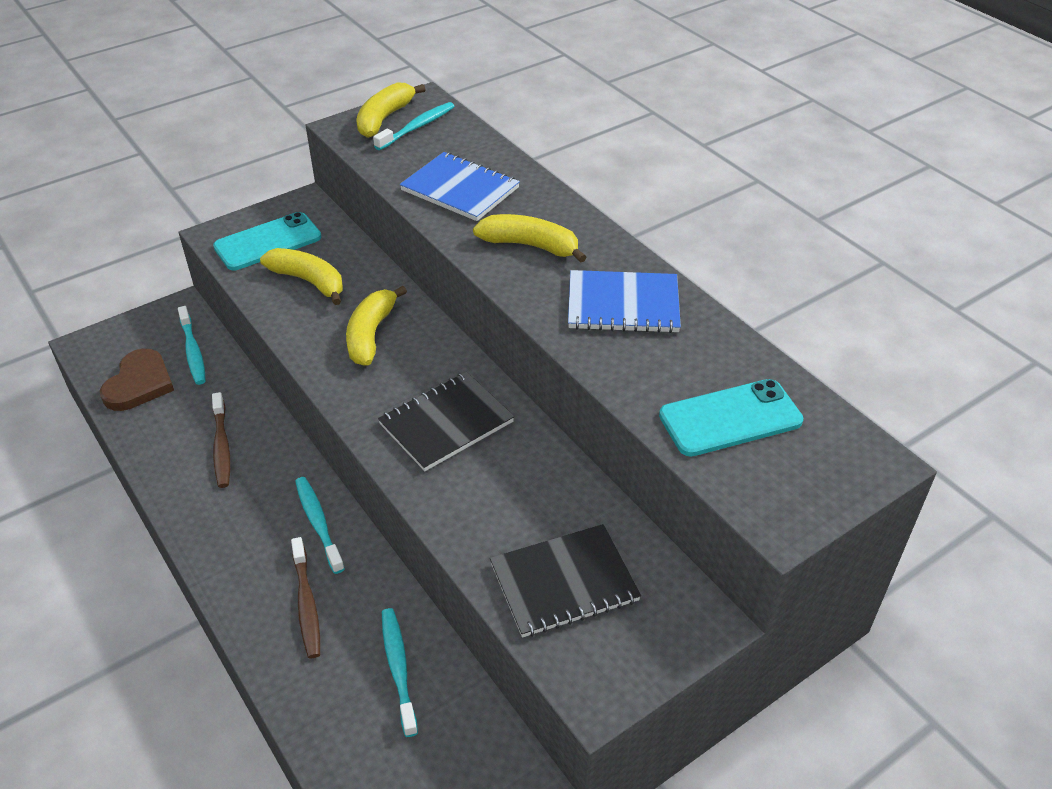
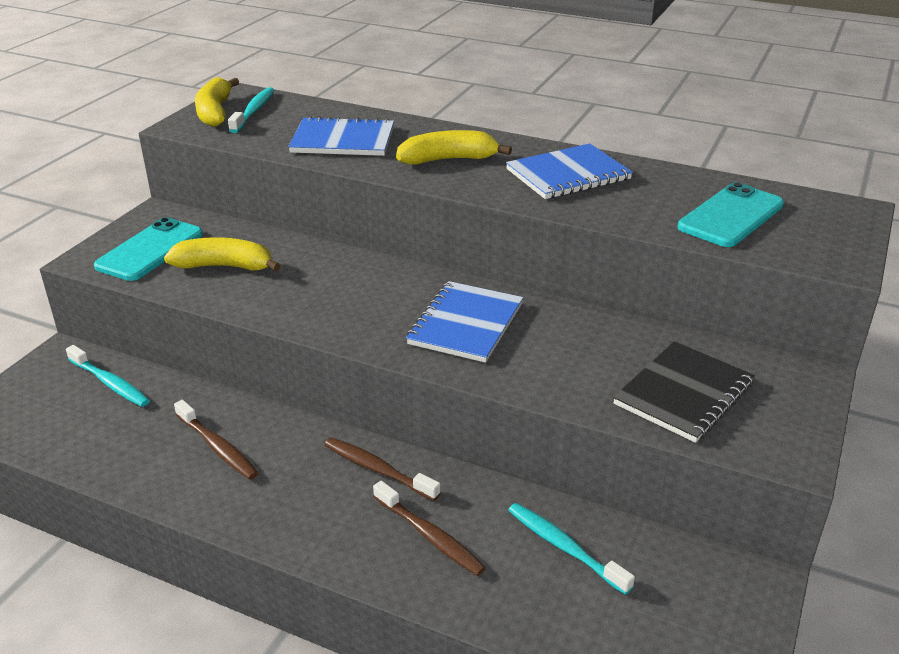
camera: 30 degrees left, 10 degrees down
(139, 384) = (73, 429): brown heart -> none
(318, 523) = (378, 469): turquoise toothbrush -> brown toothbrush
(371, 334) = (328, 285): yellow banana -> none
(446, 423) = (466, 324): black notebook -> blue notebook

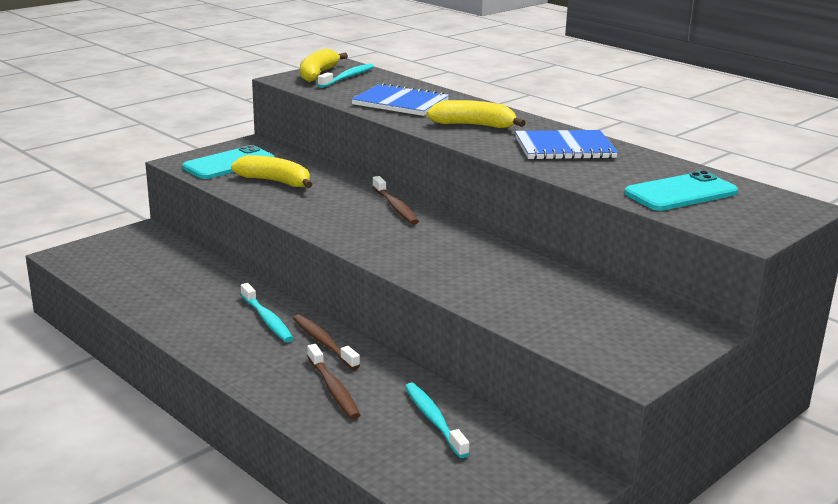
camera: 20 degrees right, 10 degrees down
(110, 383) = (166, 253): turquoise toothbrush -> turquoise toothbrush (267, 319)
(217, 447) = (215, 305): brown toothbrush -> brown toothbrush (395, 207)
(466, 324) = (432, 246): blue notebook -> none
(684, 394) = (575, 319): black notebook -> none

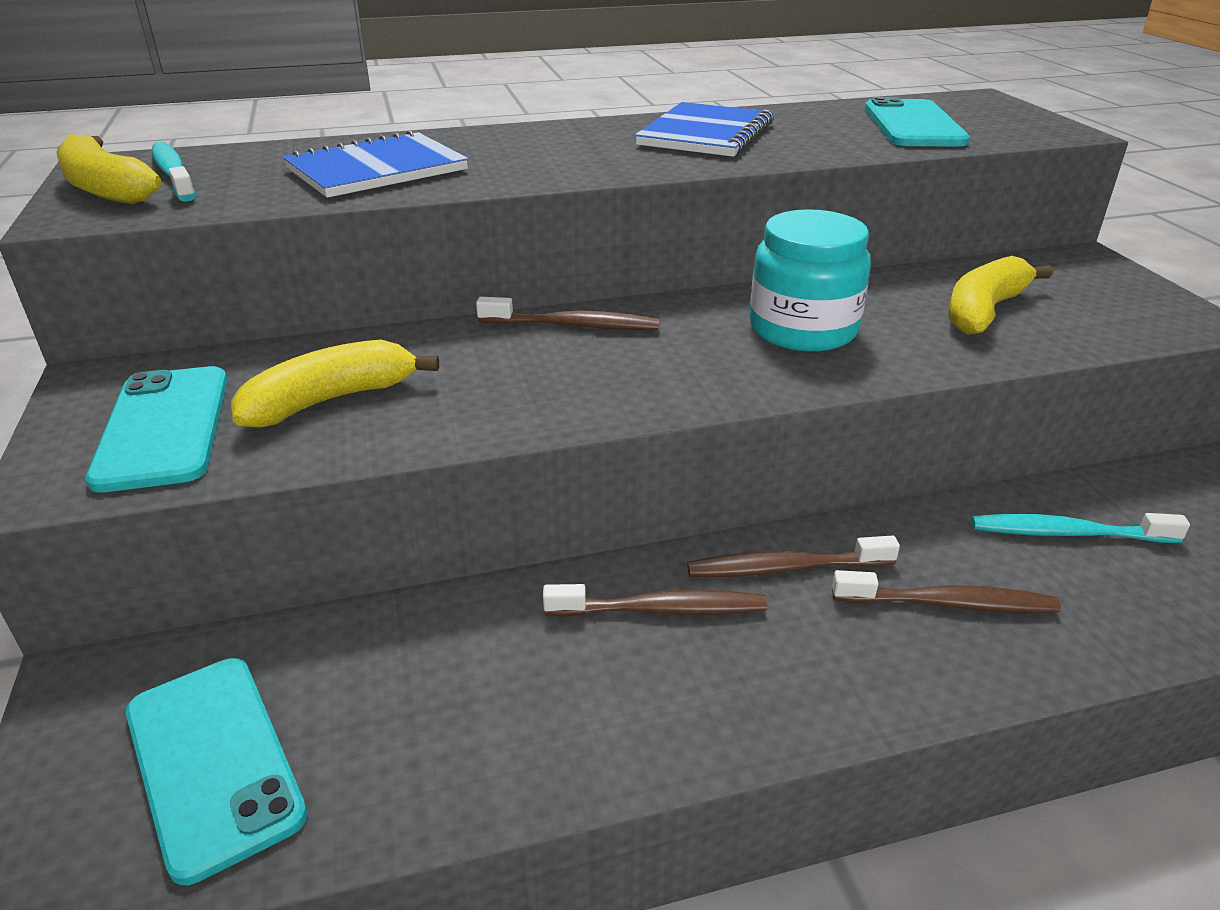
camera: 60 degrees left, 10 degrees up
(125, 262) = (213, 762): none -> turquoise phone
(267, 319) = (660, 610): turquoise toothbrush -> brown toothbrush
(459, 257) = (803, 329): none -> turquoise jar
(474, 125) = (552, 154): yellow banana -> yellow banana (984, 310)

